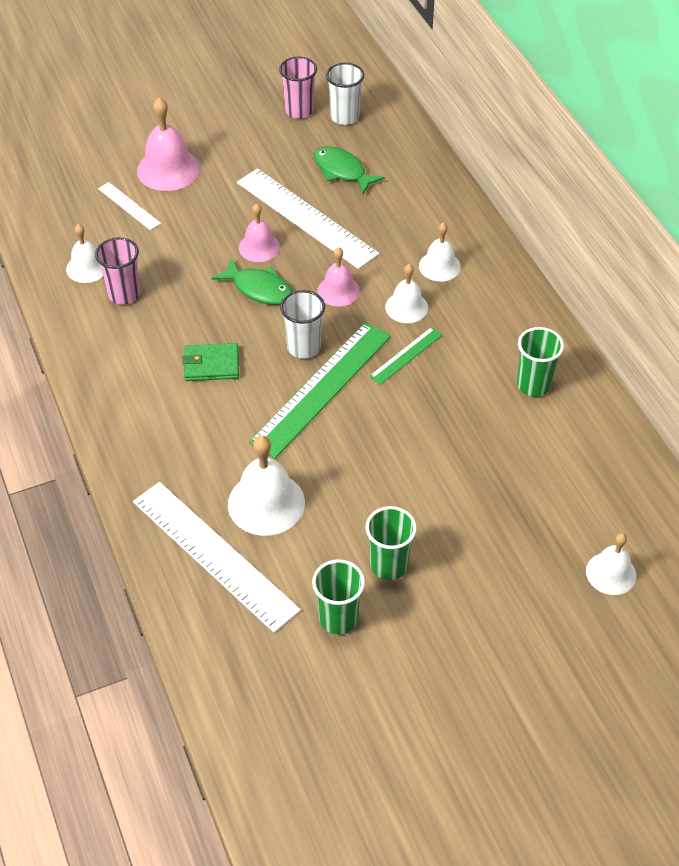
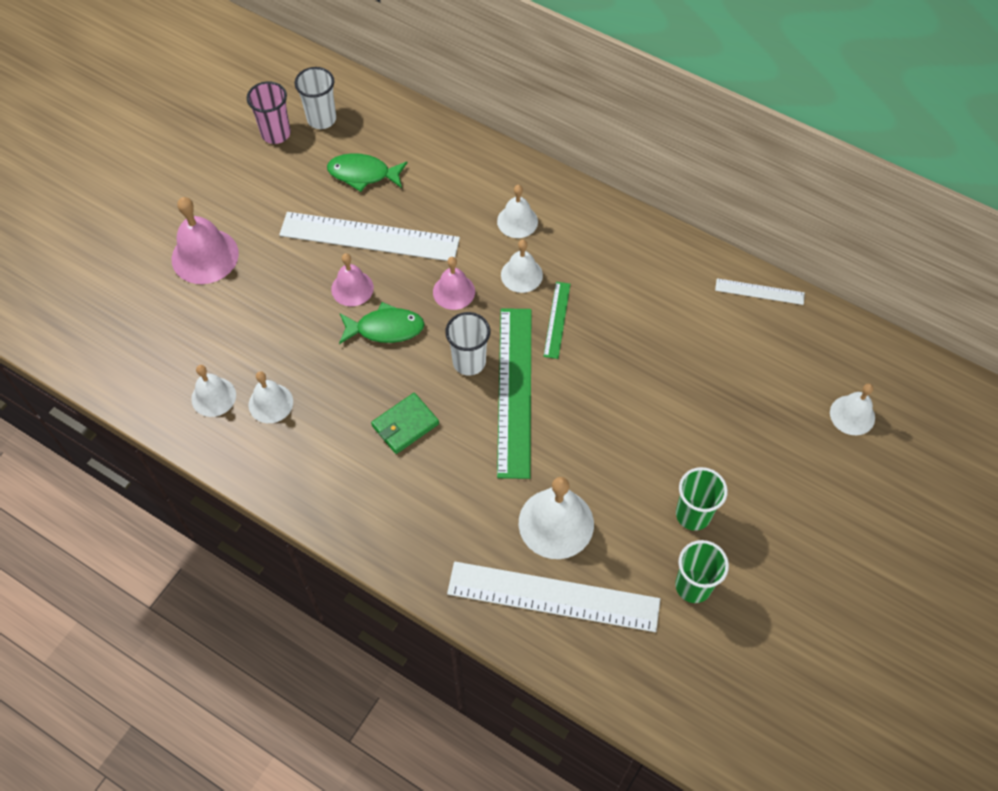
camera: 35 degrees left, 10 degrees up
(124, 294) = (270, 403): pink cup -> white bell
(129, 206) = (199, 313): white ruler -> white ruler (759, 291)
(533, 385) = (674, 287): green cup -> none

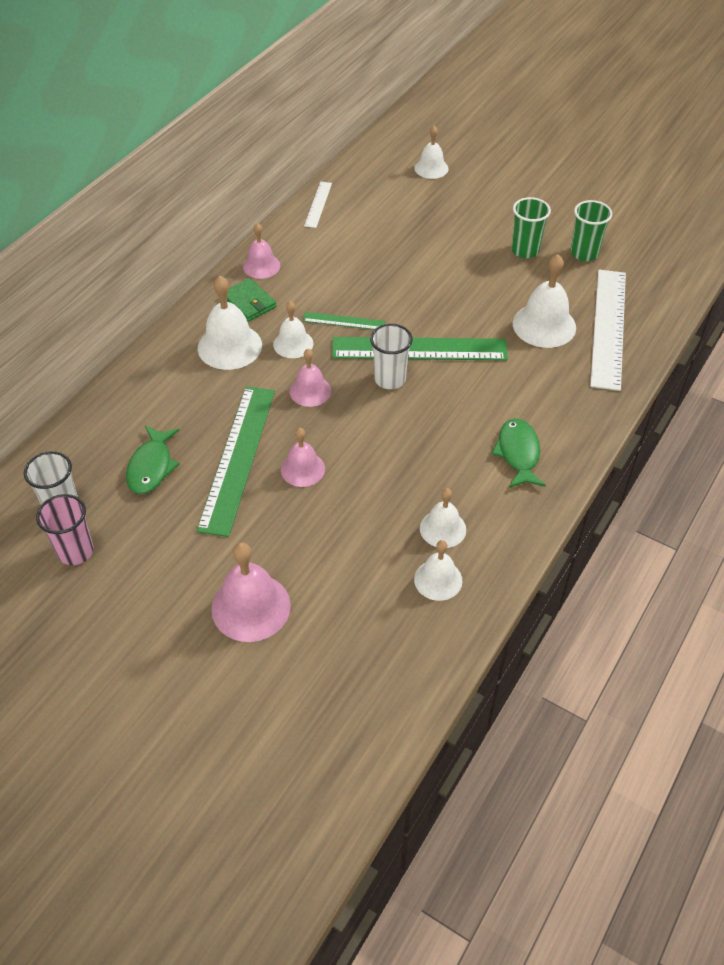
camera: 90 degrees left, 10 degrees down
(369, 237) = (237, 458): white ruler -> green ruler
(385, 328) = (352, 441): green fish -> green fish (518, 453)
(405, 425) = (460, 423): green wallet -> green wallet (249, 302)
(517, 221) = (229, 346): white bell -> white bell, size x1.60
(643, 241) = (261, 266): none -> pink bell

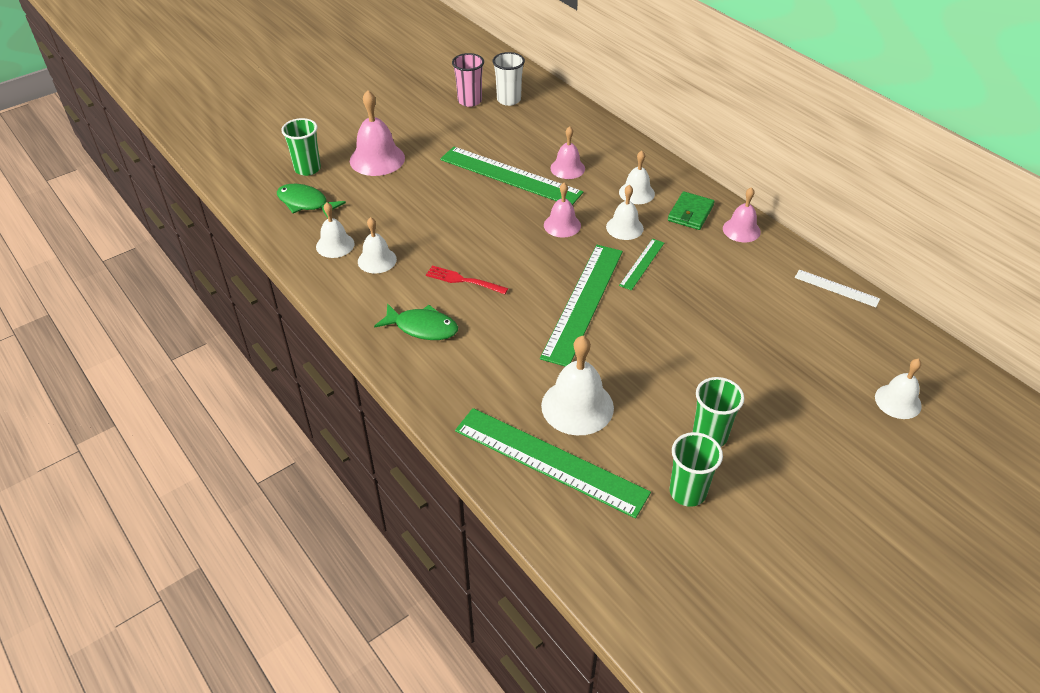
camera: 110 degrees right, 5 degrees down
(151, 467) = (524, 138): green fish -> green fish (306, 203)
(229, 346) = (636, 193): white bell -> white bell, size x0.62
(249, 302) = (690, 213): green wallet -> green wallet turned 45 degrees counterclockwise
(302, 469) = (480, 204): pink bell -> pink bell (567, 168)
(302, 681) = (307, 169): none -> green cup
(390, 379) = (553, 273): white cup -> none
(435, 444) = (463, 280): none -> red fork
(608, 328) = (550, 461): white ruler -> green ruler

